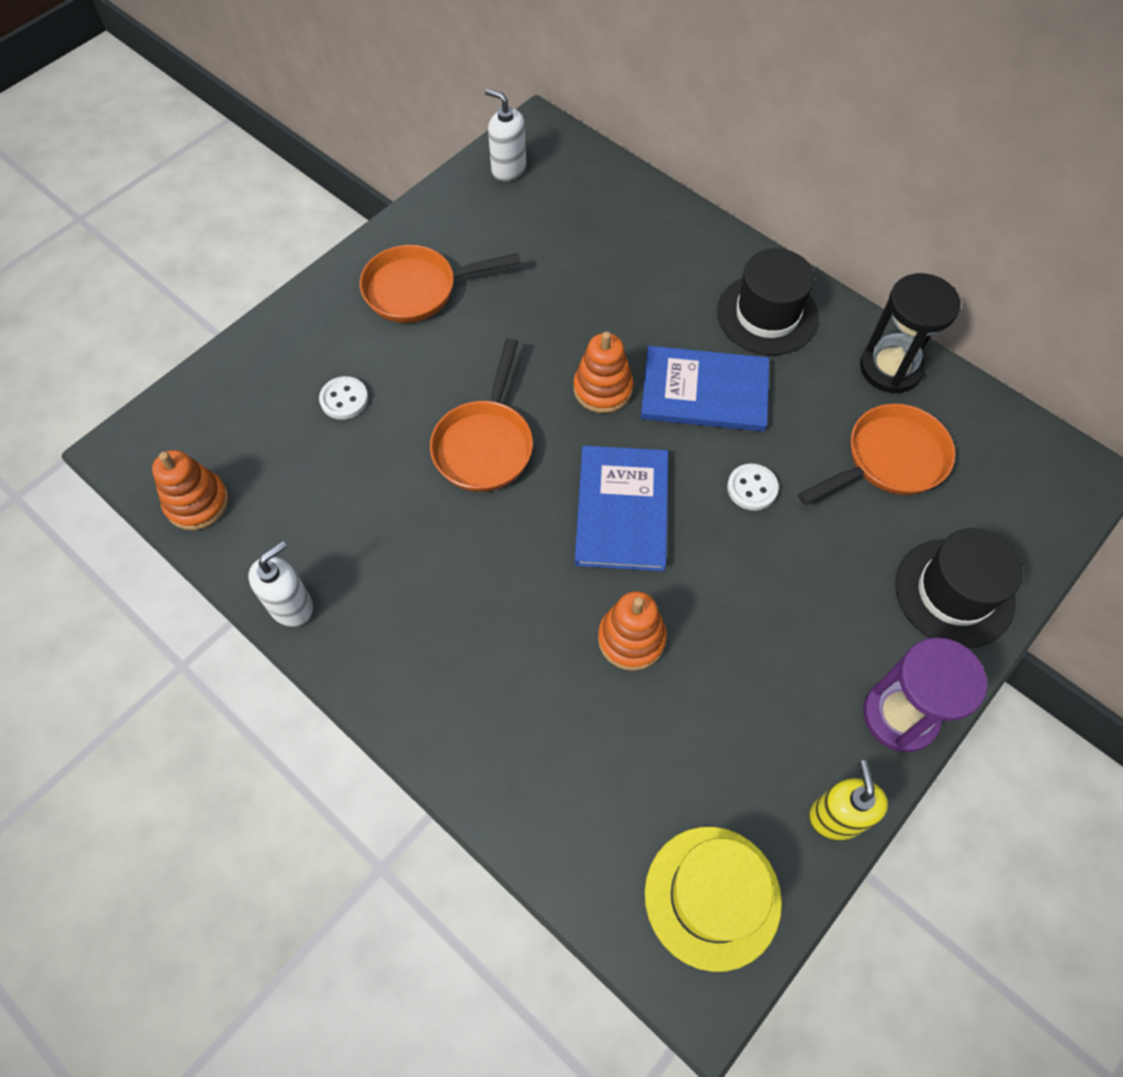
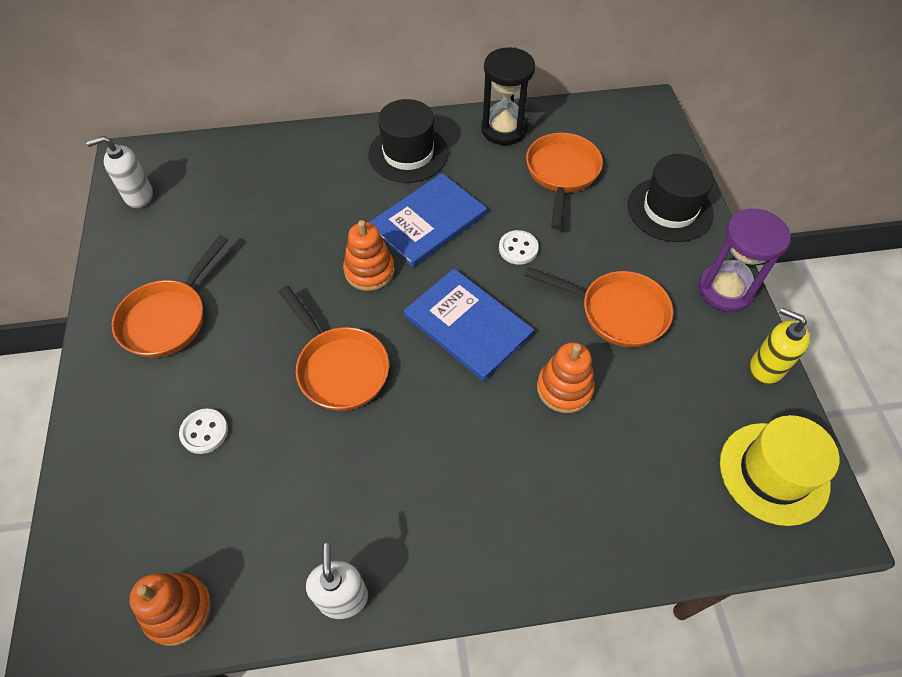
camera: 50 degrees left, 5 degrees down
(764, 627) = (616, 312): none -> orange pan

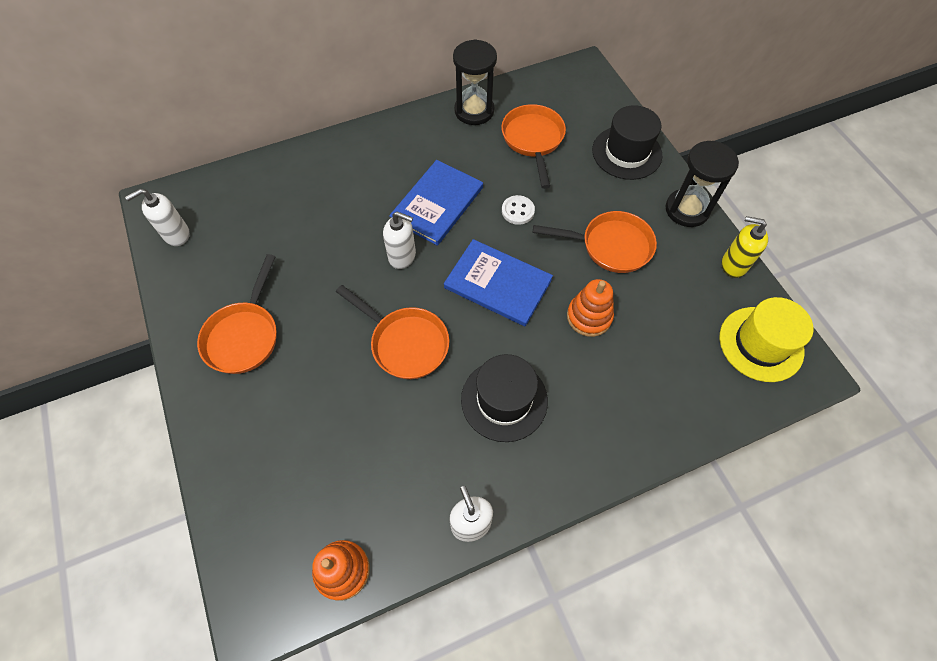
camera: 15 degrees left, 5 degrees up
(204, 432) = (311, 423): white button -> none
(369, 271) = (402, 256): orange stacking toy -> white soap dispenser
(408, 153) = (401, 148): black hat -> black hat (504, 400)
(725, 290) = (687, 209): purple hourglass -> black hourglass

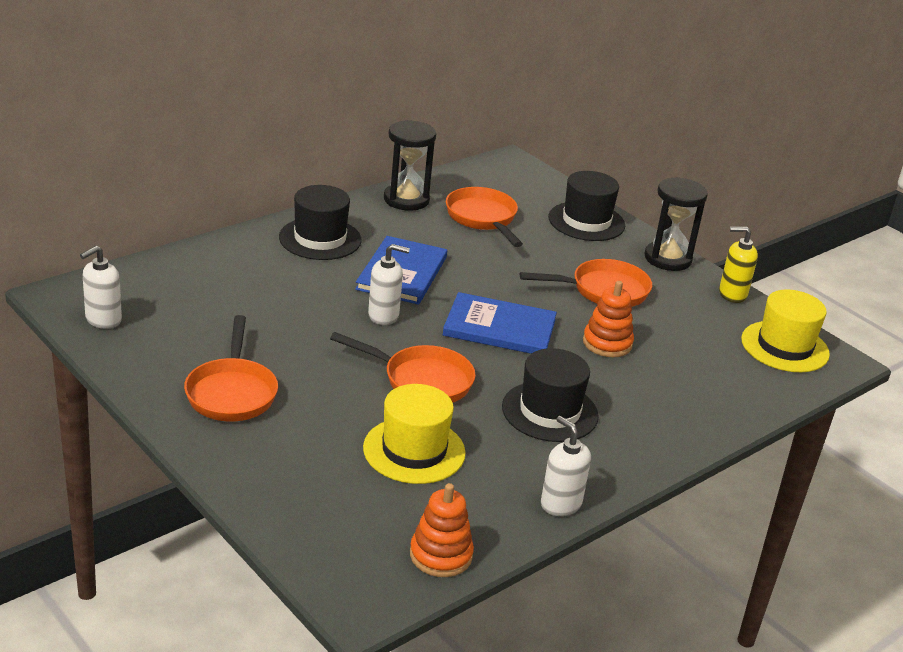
camera: 20 degrees left, 30 degrees down
(367, 431) = (414, 450): none -> yellow hat
(383, 154) = (320, 239): none -> black hat
(518, 211) = (493, 272): white button -> none

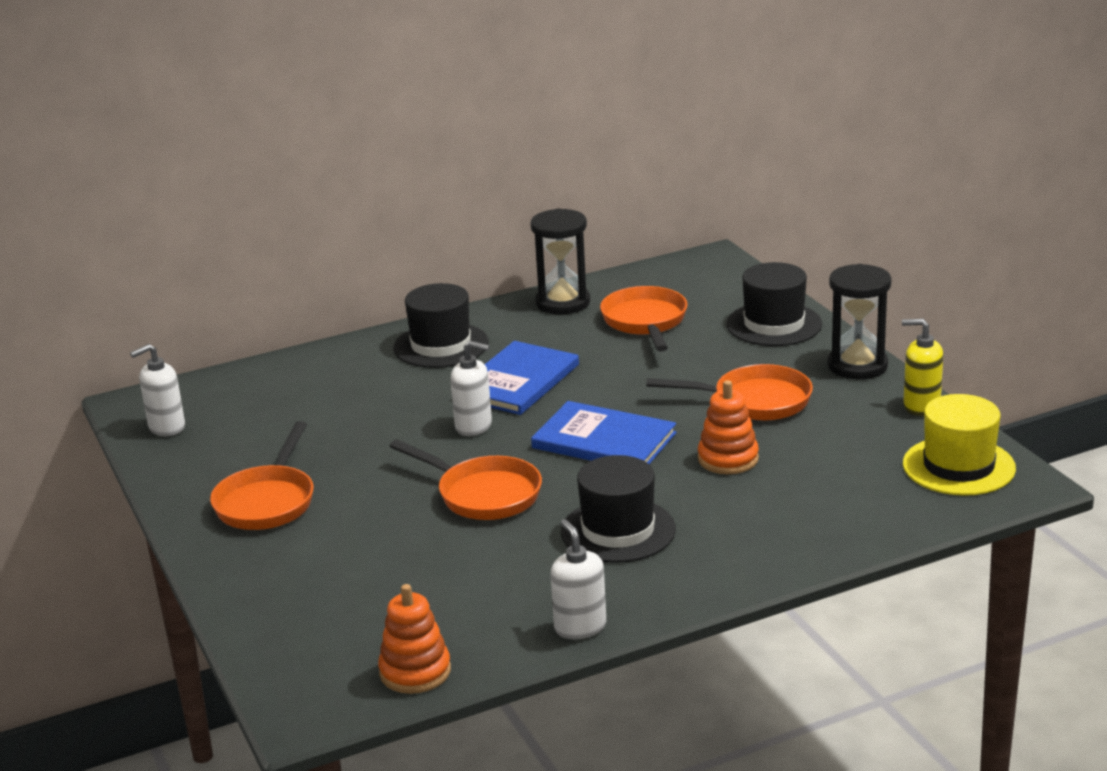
camera: 20 degrees right, 5 degrees down
(414, 450) = (438, 566): yellow hat -> none

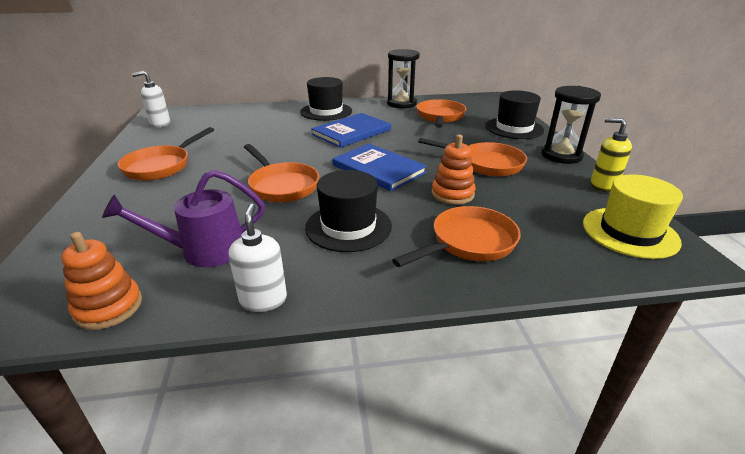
camera: 15 degrees right, 5 degrees up
(460, 596) = (203, 250): none -> purple watering can
(474, 426) = (309, 149): white soap dispenser -> none
(775, 519) = (468, 243): none -> orange pan

